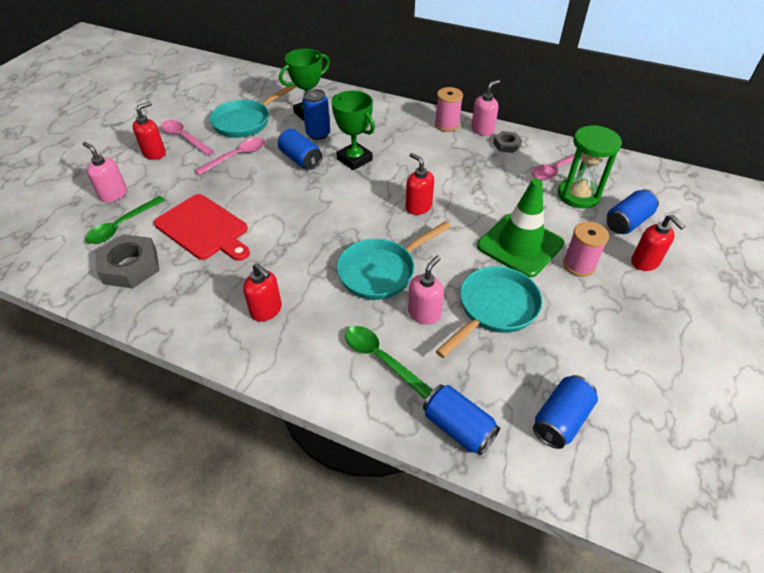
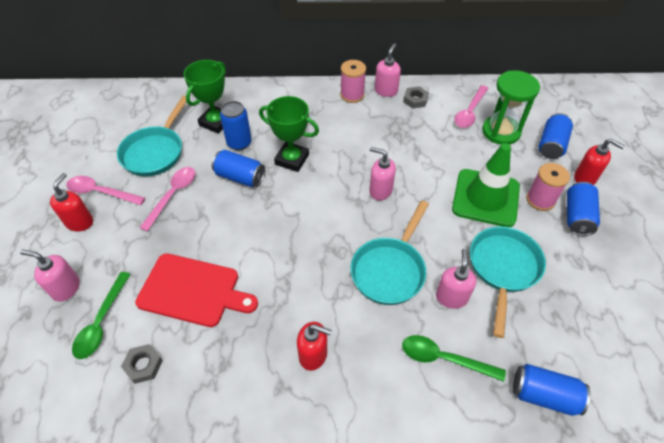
camera: 25 degrees left, 5 degrees up
(130, 266) = (143, 365): grey nut -> grey nut, size x0.56
(418, 207) = (380, 190): red soap dispenser -> pink soap dispenser
(561, 419) = (611, 350): blue can -> blue can (577, 216)

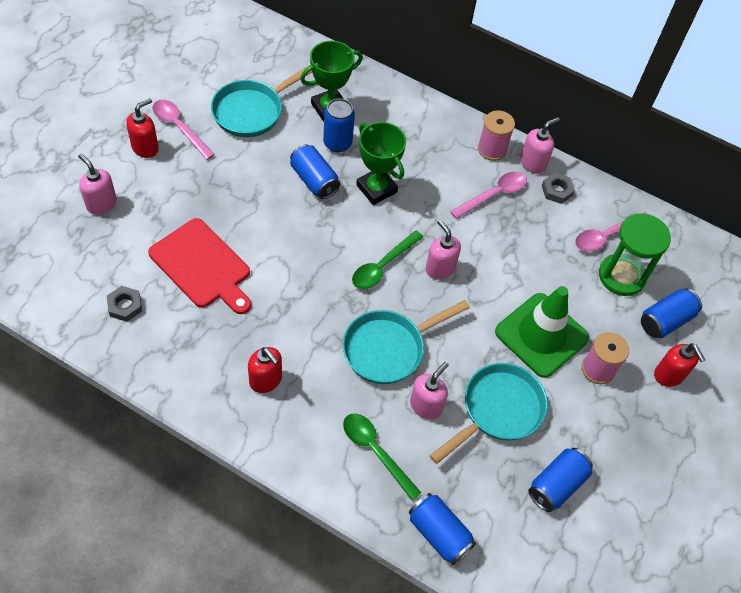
camera: 25 degrees right, 5 degrees up
(101, 322) = (113, 250): green spoon -> green spoon (382, 266)
(173, 195) = (241, 165): pink spoon -> pink spoon (494, 195)
(577, 216) = (621, 407): blue can -> blue can (556, 485)

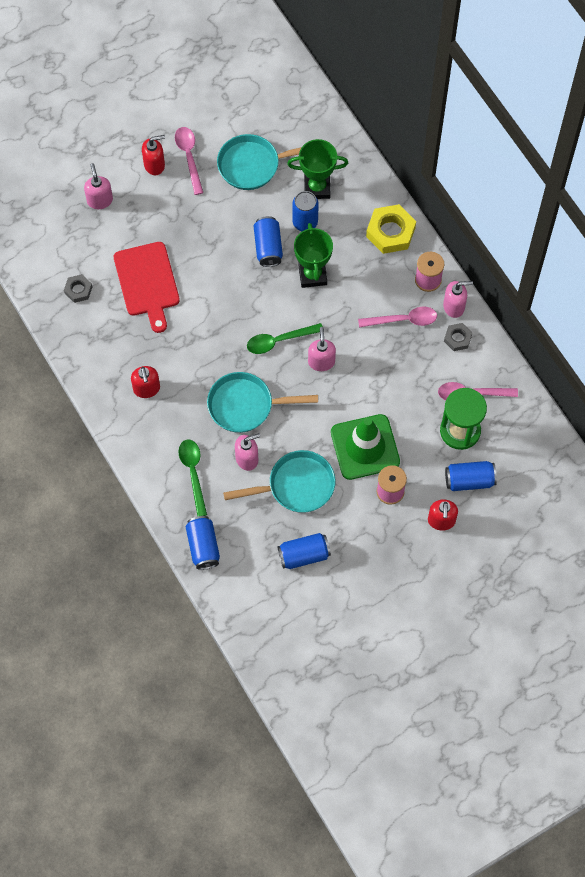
camera: 35 degrees right, 10 degrees up
(427, 121) = (390, 232): none -> yellow nut

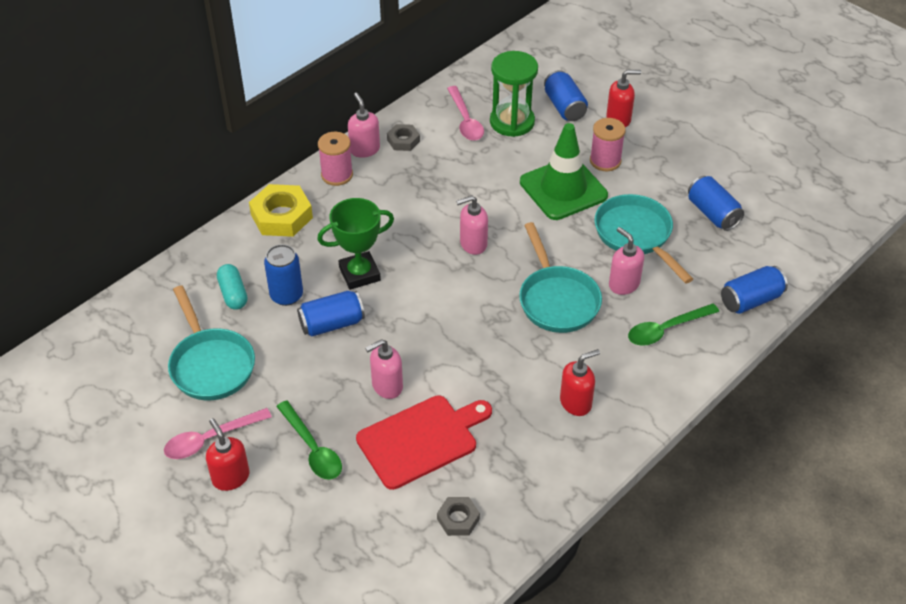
camera: 105 degrees left, 20 degrees down
(100, 200) = (304, 531): pink soap dispenser -> pink soap dispenser (387, 386)
(279, 340) = (459, 287): green spoon -> green spoon (312, 448)
(317, 187) = (233, 294): green trophy -> turquoise capsule
(403, 320) = (395, 186): pink spoon -> none

